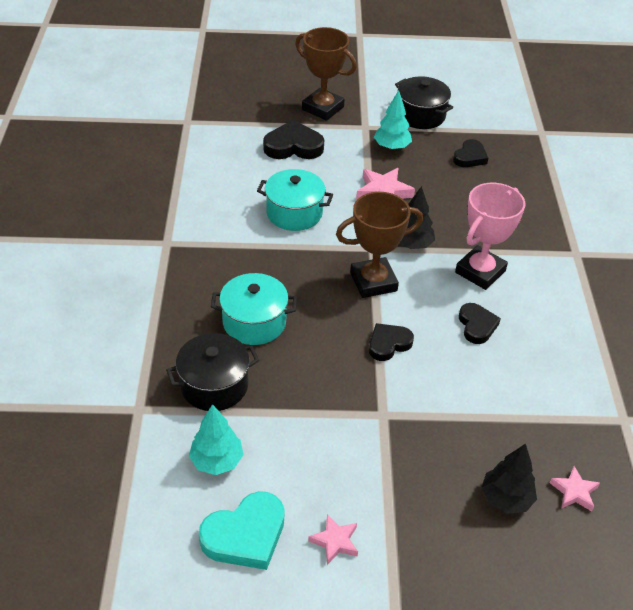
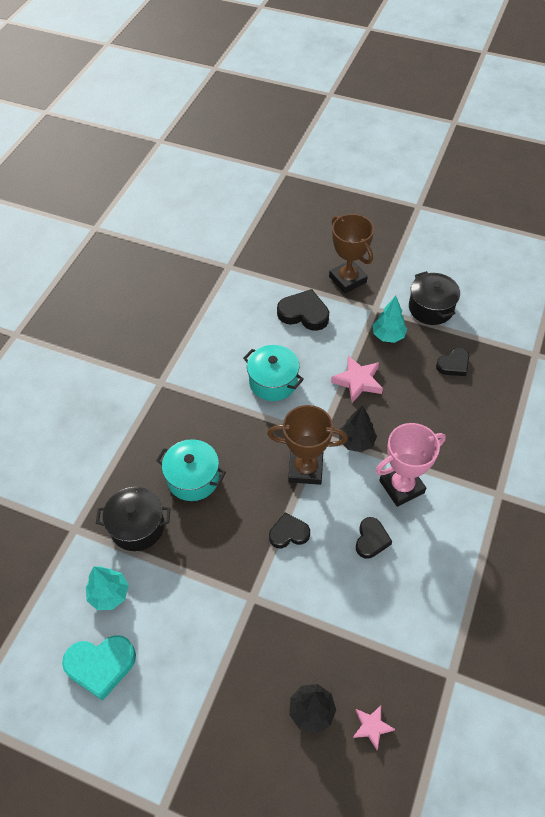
camera: 25 degrees right, 10 degrees up
(335, 541) = (162, 696): pink star -> none

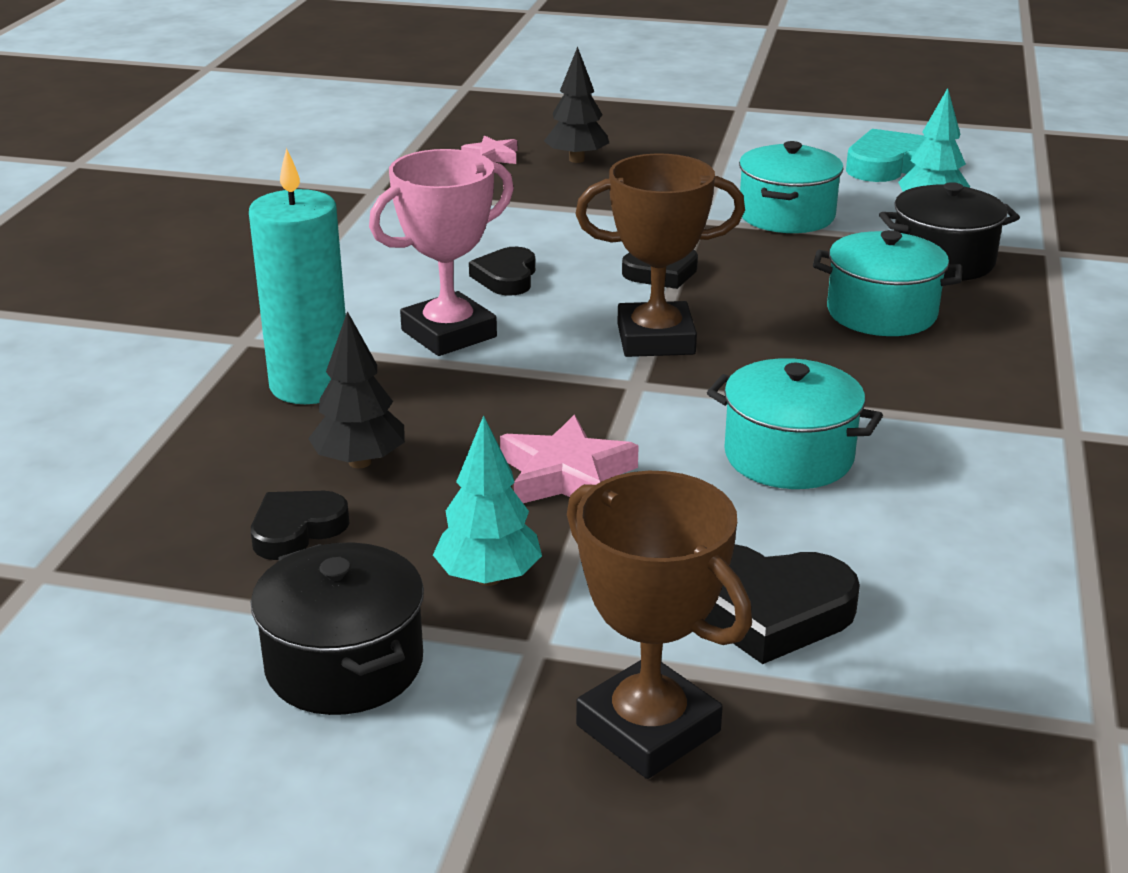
camera: 170 degrees right, 25 degrees down
(199, 596) = (786, 215): none -> turquoise pot
(356, 442) = (553, 381): black tree -> black tree (360, 462)
(461, 452) = (310, 385): none -> turquoise candle

